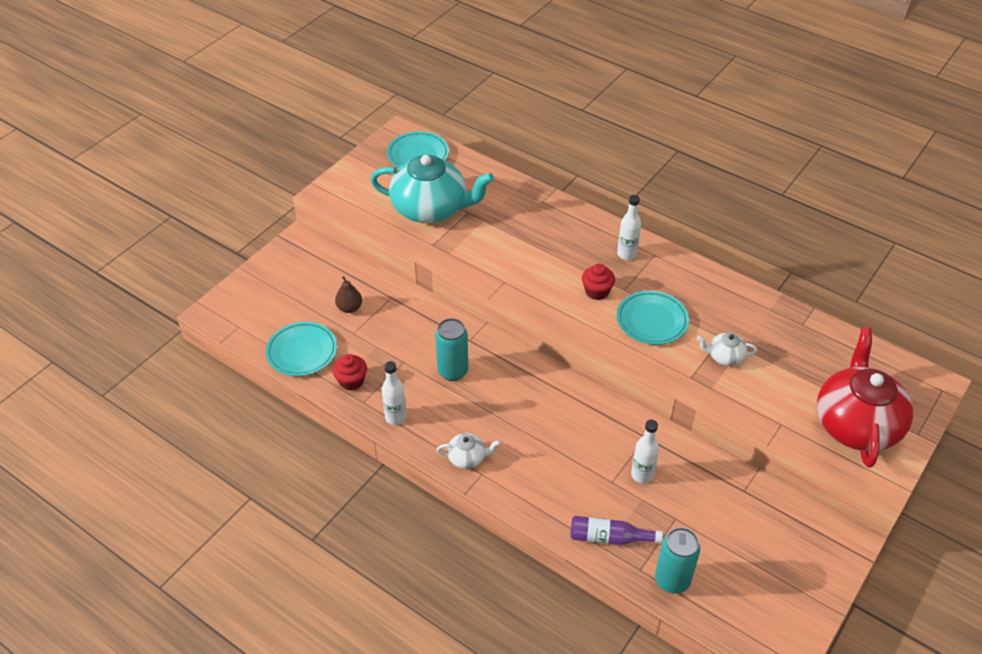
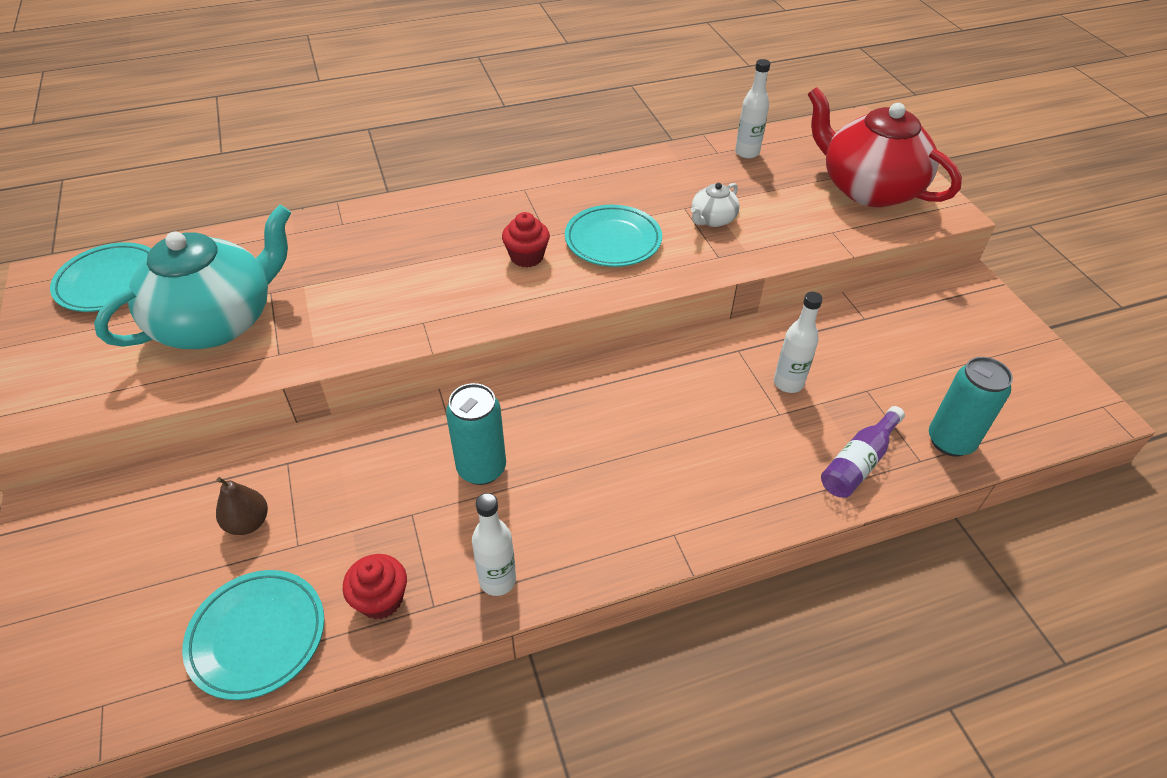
camera: 55 degrees left, 0 degrees up
(467, 458) = (636, 535): white teapot -> none
(626, 254) = (499, 206): white bottle -> white bottle (747, 153)

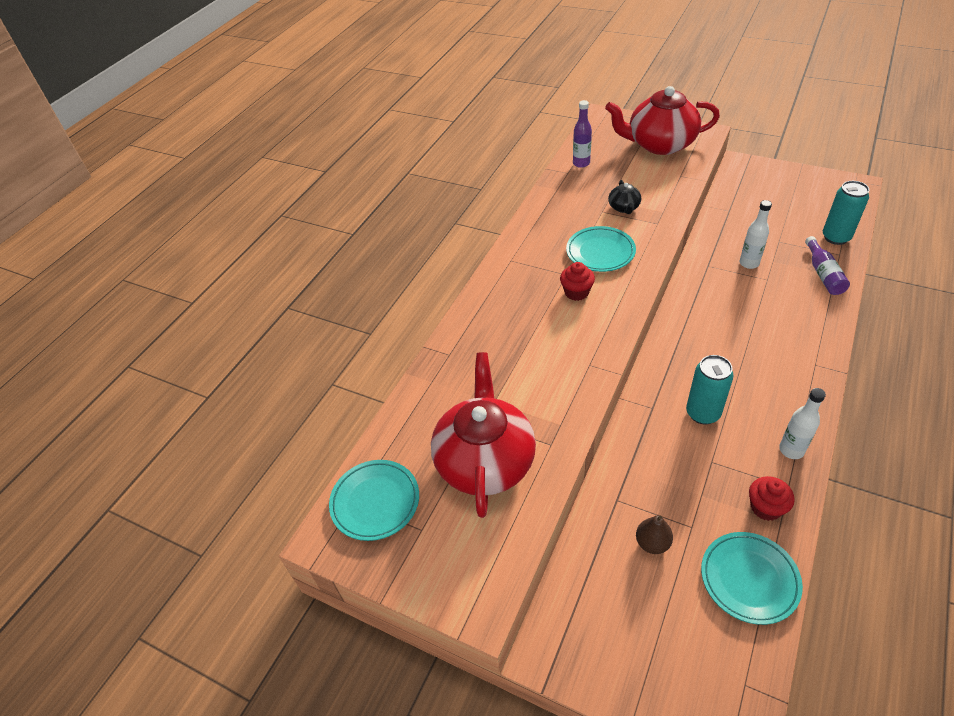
camera: 40 degrees left, 0 degrees up
(217, 321) = (485, 461): turquoise teapot -> red teapot
(712, 219) = (624, 208): white teapot -> black teapot
(747, 153) = (581, 163): white bottle -> purple bottle

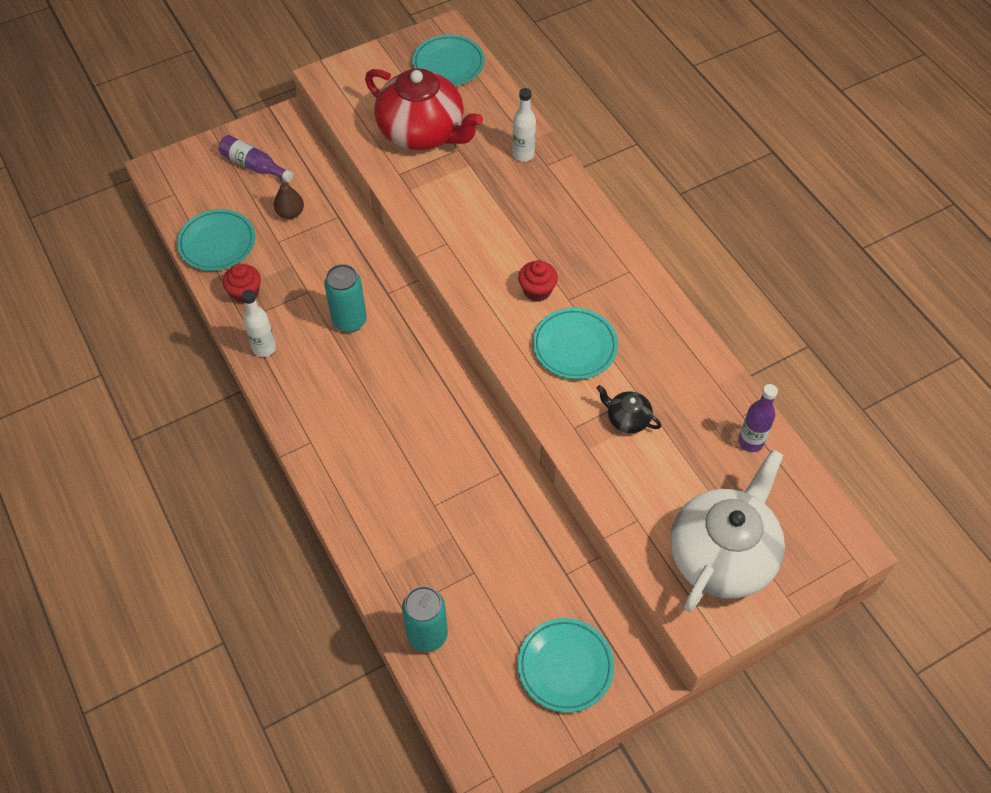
camera: 120 degrees right, 10 degrees up
(660, 144) = (722, 555): red teapot -> white teapot
(749, 263) = (469, 511): white bottle -> white bottle (523, 154)
(774, 187) = (565, 666): none -> turquoise plate
(823, 274) = (393, 563): purple bottle -> purple bottle (254, 166)

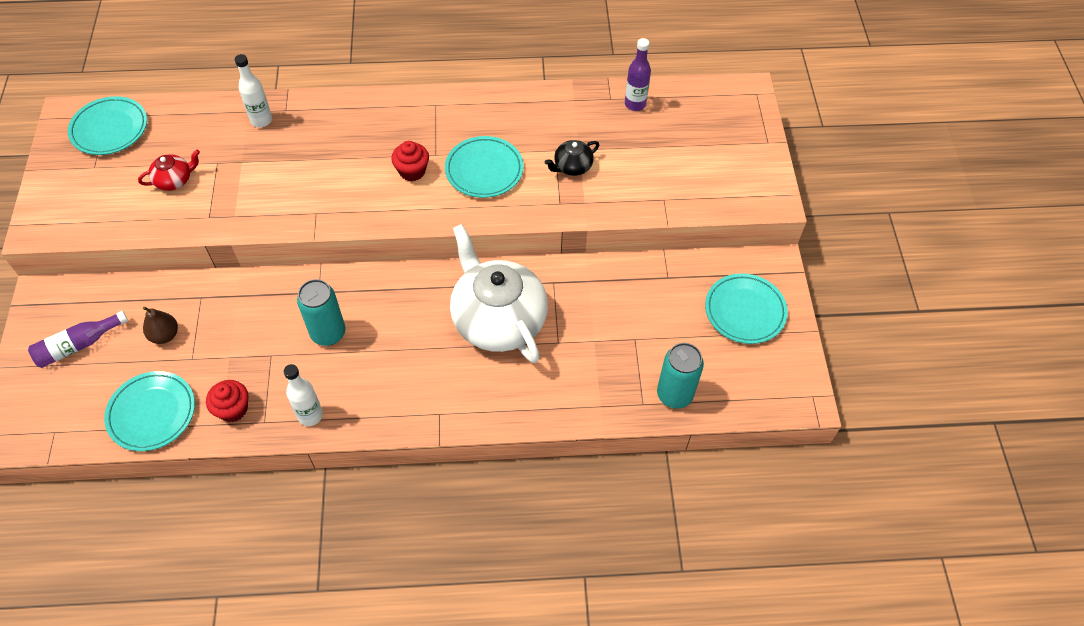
camera: 65 degrees left, 0 degrees up
(422, 132) = (174, 180): red teapot -> red teapot, size x0.43
(722, 555) = (718, 163): white teapot -> white teapot (498, 319)

